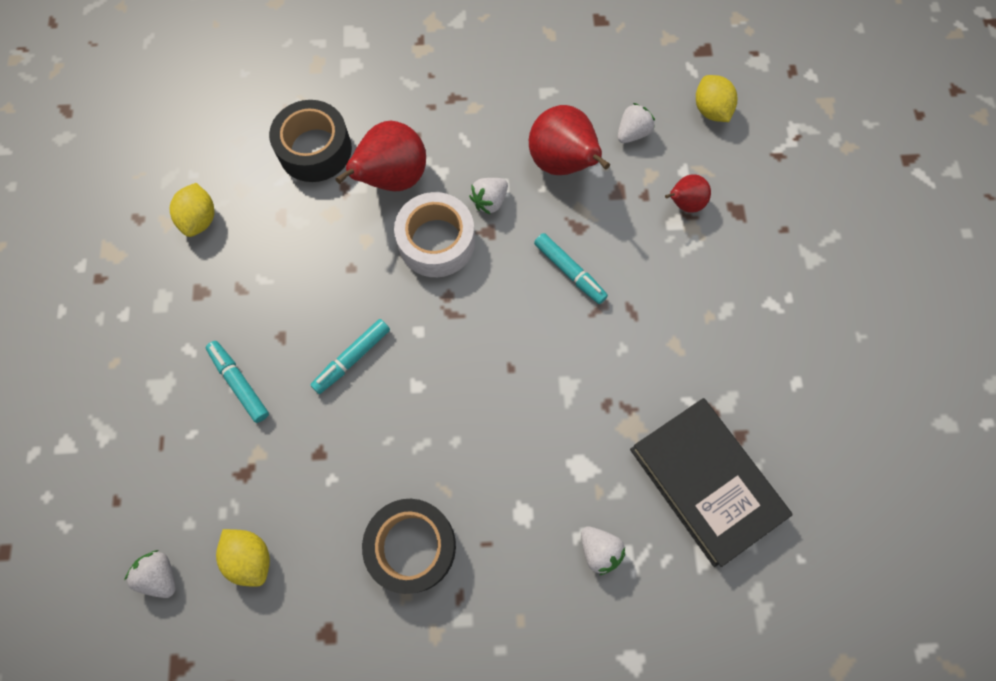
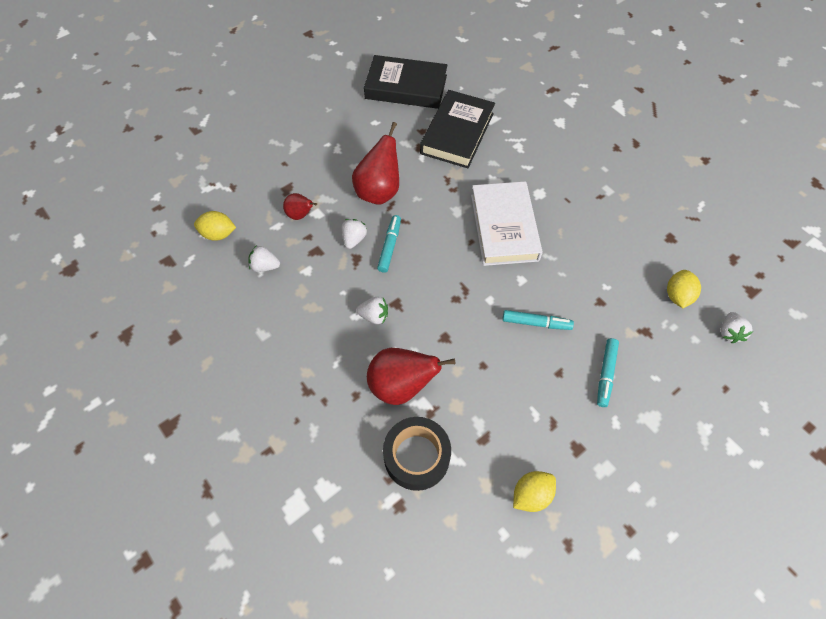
camera: 125 degrees left, 10 degrees down
(412, 546) = (599, 229): black tape -> none
(436, 242) = (426, 328): white tape -> none
(503, 423) = (504, 227): none -> white book
(563, 164) = (316, 291): red pear -> red pear (379, 191)
(599, 550) = (526, 156): white strawberry -> white strawberry (354, 239)
(710, 110) = (218, 234): yellow lemon -> yellow lemon turned 60 degrees clockwise
(849, 474) = (406, 87): none -> black book

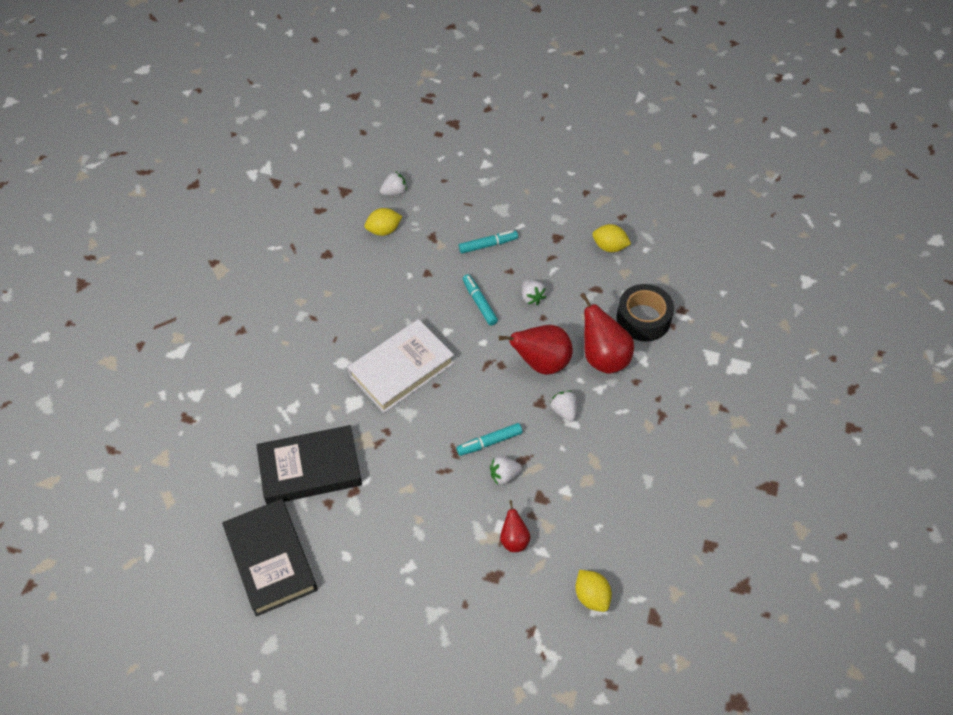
camera: 125 degrees left, 5 degrees down
(265, 266) = (589, 527): white strawberry -> white strawberry (532, 297)
(379, 191) = (435, 491): red pear -> red pear (541, 363)

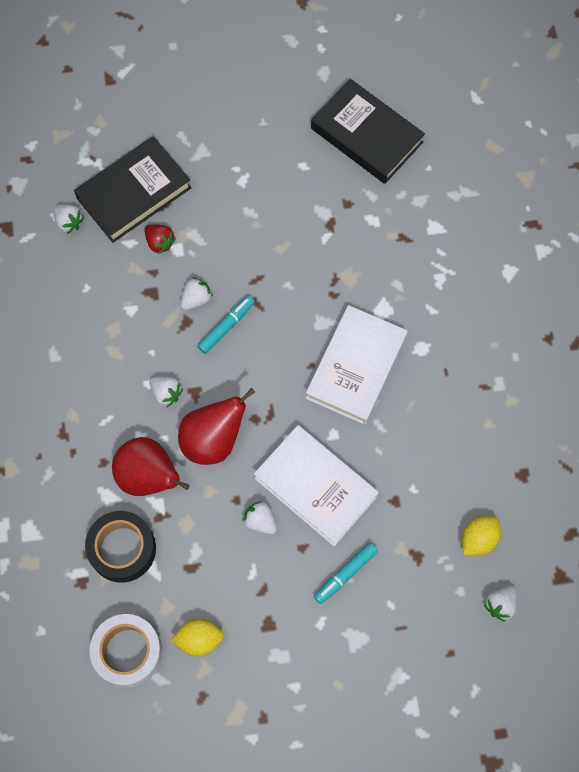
camera: 155 degrees right, 15 degrees up
(310, 468) = (383, 227): black book -> black book (134, 193)
(479, 303) = (315, 487): turquoise marker -> white book
(514, 540) = (159, 242): red pear -> red strawberry
(591, 596) = (69, 222): yellow lemon -> white strawberry
(663, 258) = (128, 652): none -> white tape

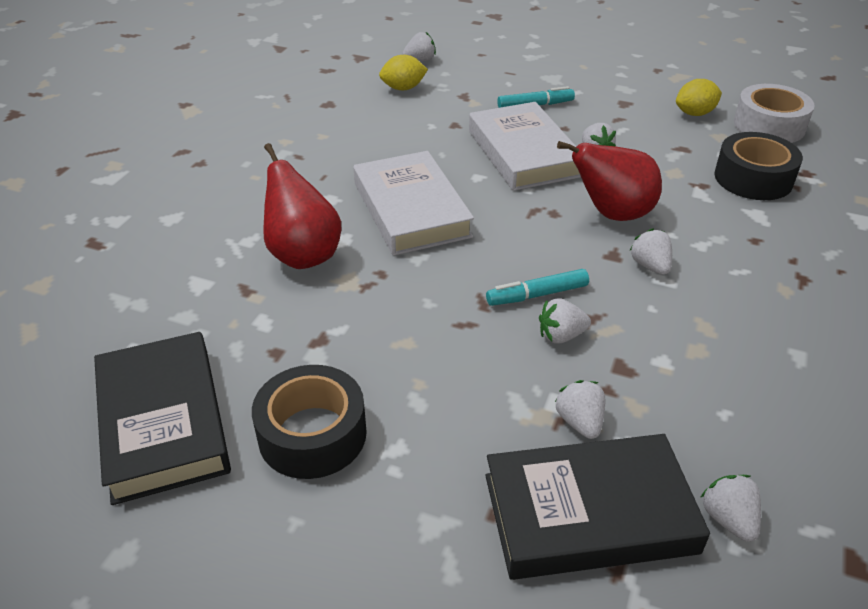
camera: 150 degrees left, 30 degrees down
(149, 476) = (702, 213): red pear -> red pear (303, 255)
(159, 242) = (579, 422): red strawberry -> white strawberry
(199, 639) = (694, 113): yellow lemon -> yellow lemon turned 45 degrees counterclockwise
(288, 166) = (312, 434): none -> black tape
(356, 367) = (411, 210): white book -> white book turned 75 degrees counterclockwise

